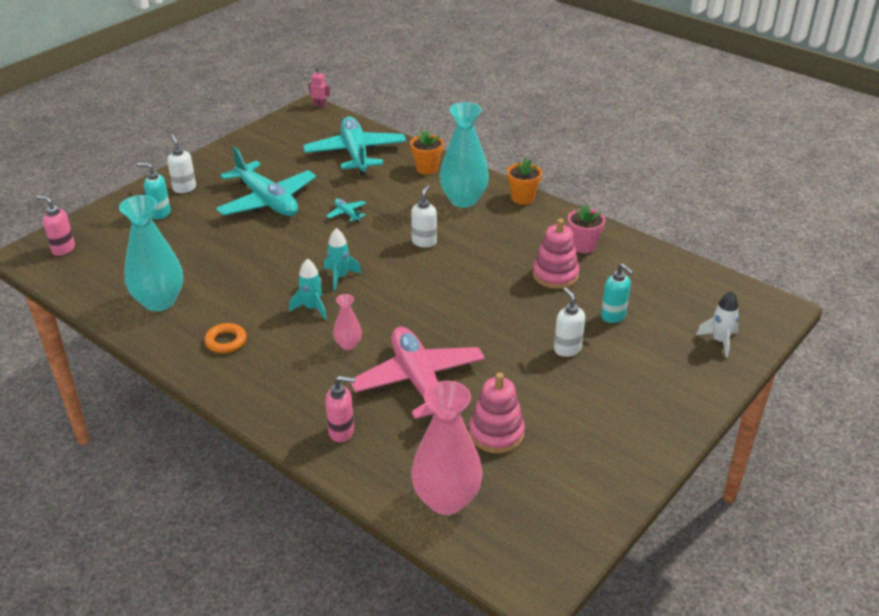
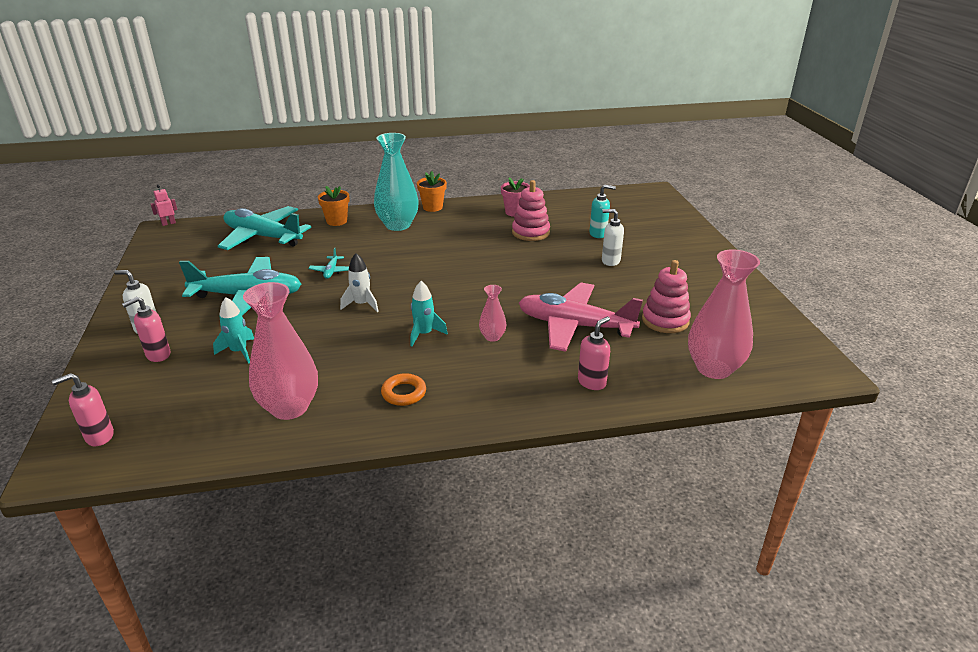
camera: 50 degrees left, 5 degrees down
(159, 301) = (289, 407): turquoise vase -> pink vase
(160, 213) = (158, 355): turquoise soap dispenser -> pink soap dispenser
(340, 277) = (405, 306): turquoise rocket -> turquoise rocket (239, 352)
(347, 213) = (331, 271): turquoise plane -> turquoise plane turned 90 degrees counterclockwise
(424, 242) = (420, 258): white soap dispenser -> none
(719, 341) = (662, 217): white rocket -> white rocket (362, 304)

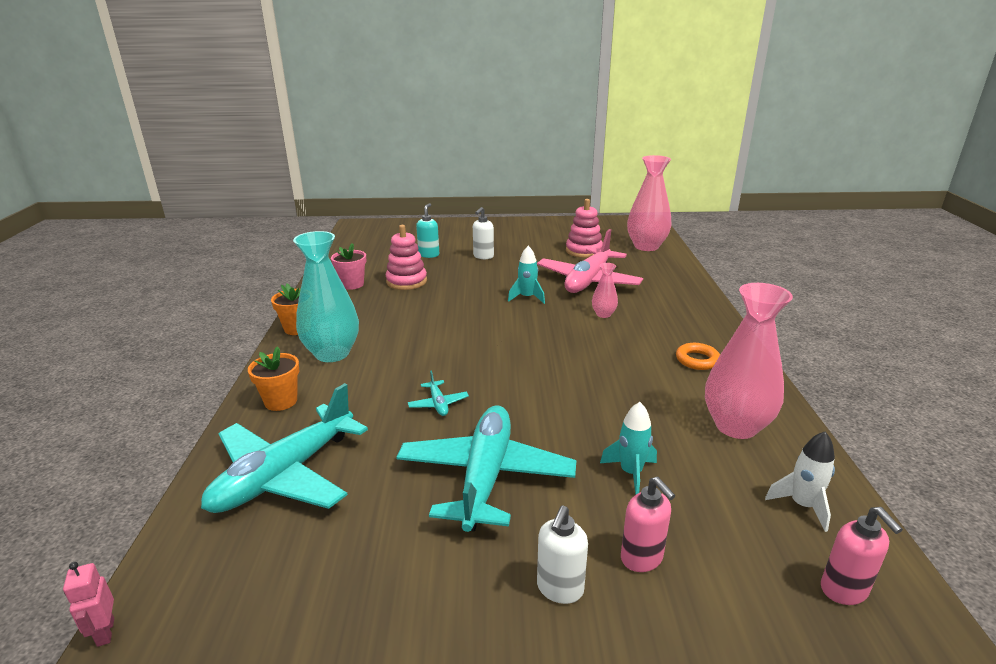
camera: 80 degrees left, 5 degrees down
(331, 271) = (438, 404): turquoise plane -> turquoise plane turned 60 degrees clockwise
(362, 304) = (530, 381): white rocket -> white rocket (802, 505)
(424, 334) = (597, 346): turquoise rocket -> turquoise rocket (527, 298)
(592, 382) = (668, 283): pink soap dispenser -> none

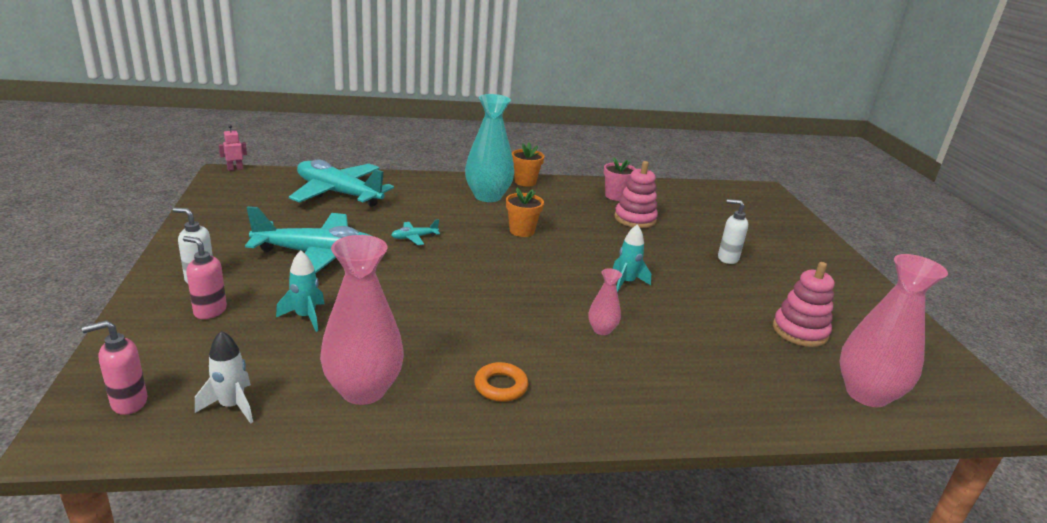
camera: 80 degrees right, 0 degrees up
(281, 401) = (420, 185): orange flower pot -> orange flower pot (522, 231)
(429, 255) = (710, 228): turquoise soap dispenser -> none
(588, 281) = (696, 327): pink plane -> none
(642, 558) = (210, 311): pink soap dispenser -> pink soap dispenser turned 60 degrees clockwise

